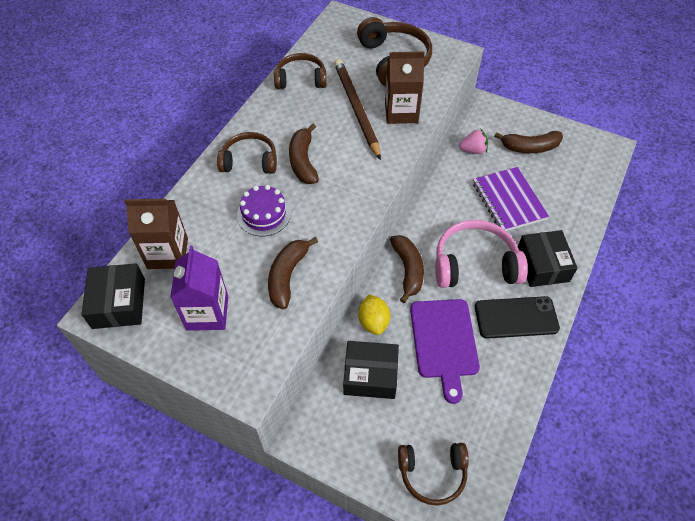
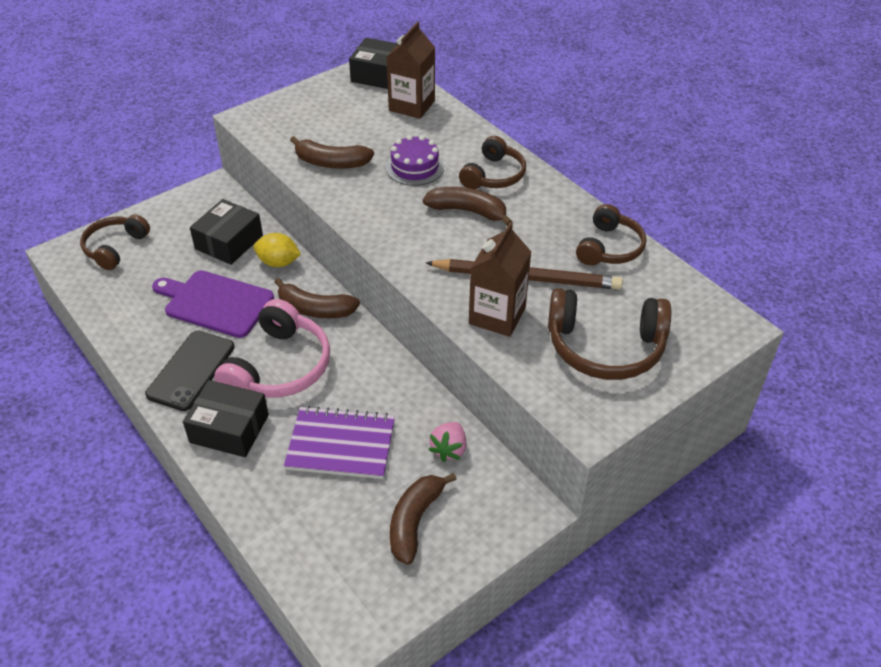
camera: 115 degrees right, 10 degrees down
(207, 313) = (332, 113): purple carton -> none
(287, 276) = (331, 163): brown banana -> brown banana turned 150 degrees clockwise

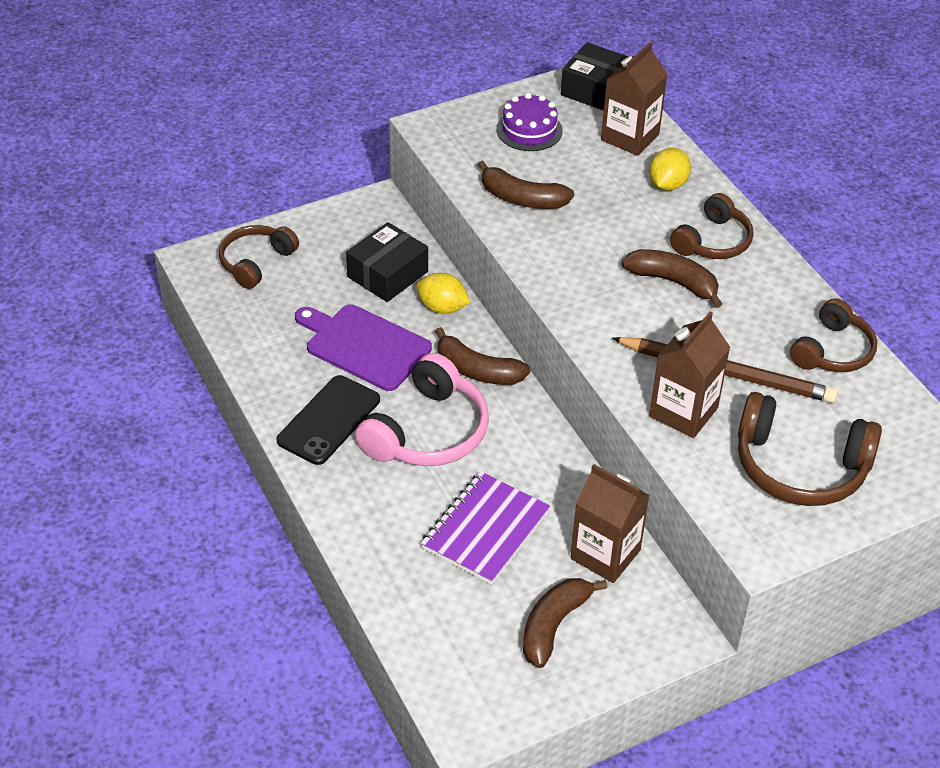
camera: 10 degrees right, 0 degrees up
(229, 428) = (364, 492): black box -> none
(341, 445) = (485, 530): purple notebook -> purple notebook turned 75 degrees counterclockwise
(414, 167) = (620, 218): purple cake -> purple cake (529, 130)
(448, 137) = (667, 185): none -> yellow lemon
(449, 449) = (605, 554): pink strawberry -> brown carton

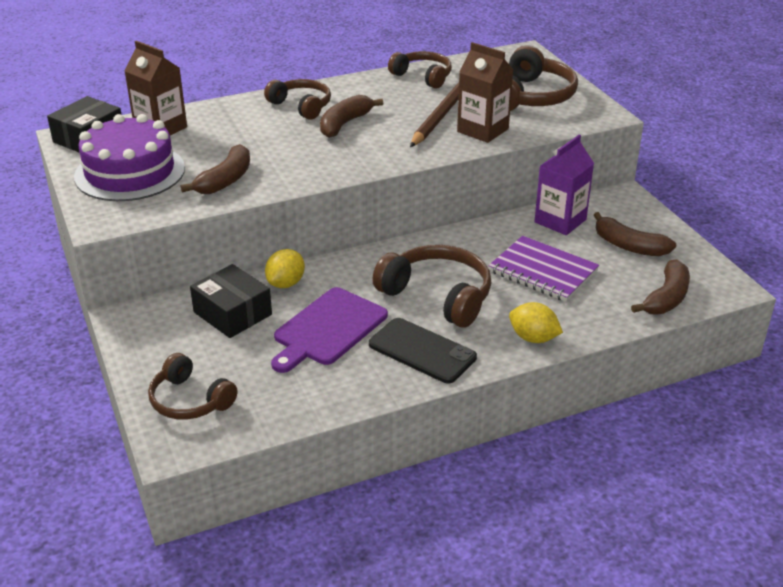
camera: 85 degrees left, 10 degrees down
(427, 431) = (437, 296): pink headphones -> brown headphones
(477, 370) = (367, 268): brown banana -> brown banana (666, 298)
(529, 130) = (130, 172): purple cake -> purple cake, size x1.76
(605, 554) = (560, 221): brown carton -> purple carton
(667, 185) = (228, 118): yellow lemon -> yellow lemon (533, 338)

